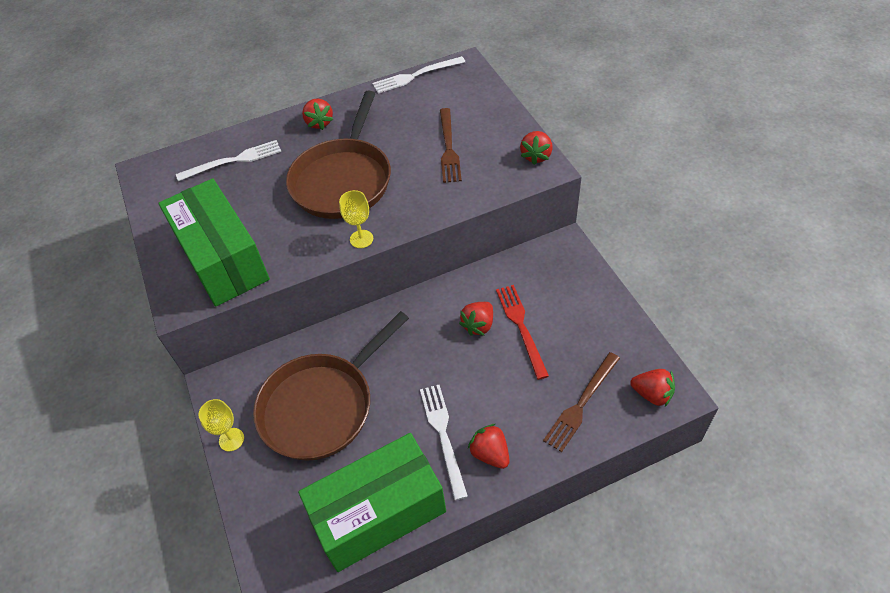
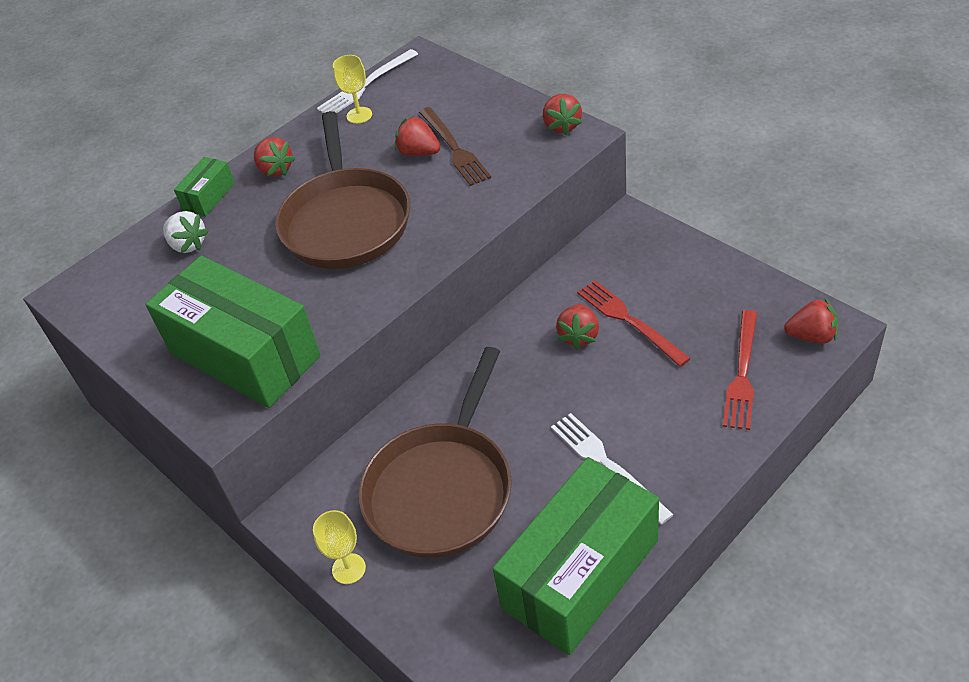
camera: 20 degrees left, 5 degrees down
(233, 161) = (188, 245): white fork -> white strawberry
(266, 128) = (209, 196): none -> green box
(361, 239) = (408, 275): yellow goblet -> yellow goblet (359, 115)
(490, 453) = (672, 462): red strawberry -> red strawberry (419, 152)
(581, 403) = (742, 373): brown fork -> red fork

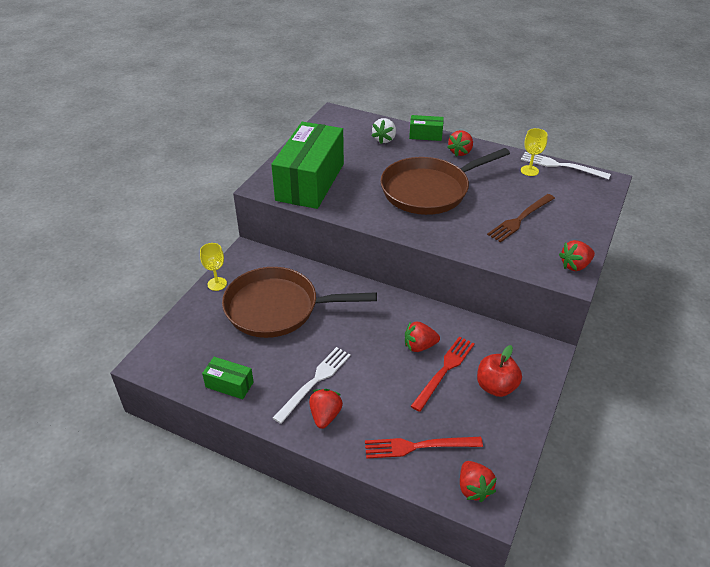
camera: 65 degrees right, 5 degrees down
(419, 152) = (507, 204): red strawberry -> red strawberry (325, 416)
(580, 574) = (229, 384): green box -> green box, size x0.43
(669, 279) = (496, 387): none -> red apple

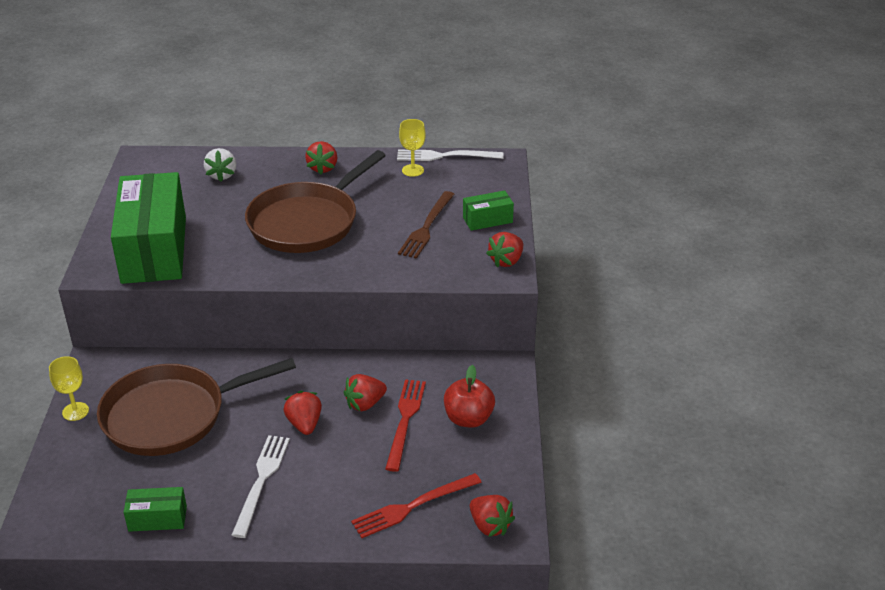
camera: 25 degrees left, 5 degrees down
(325, 416) = (292, 512): red strawberry -> red strawberry (304, 424)
(425, 135) = (271, 158): green box -> green box (487, 220)

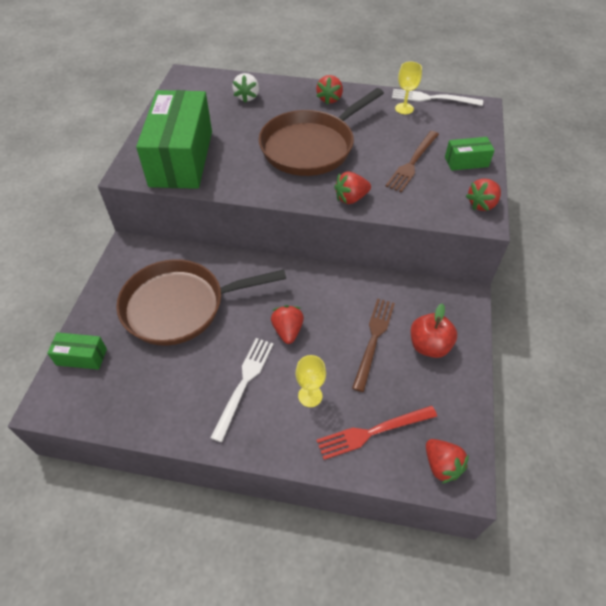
camera: 10 degrees right, 15 degrees up
(75, 411) = (105, 291): yellow goblet -> yellow goblet (310, 396)
(157, 518) = (151, 409): green box -> green box (81, 357)
(365, 404) = (341, 318): red strawberry -> red strawberry (351, 198)
(405, 421) = (373, 340): red fork -> brown fork

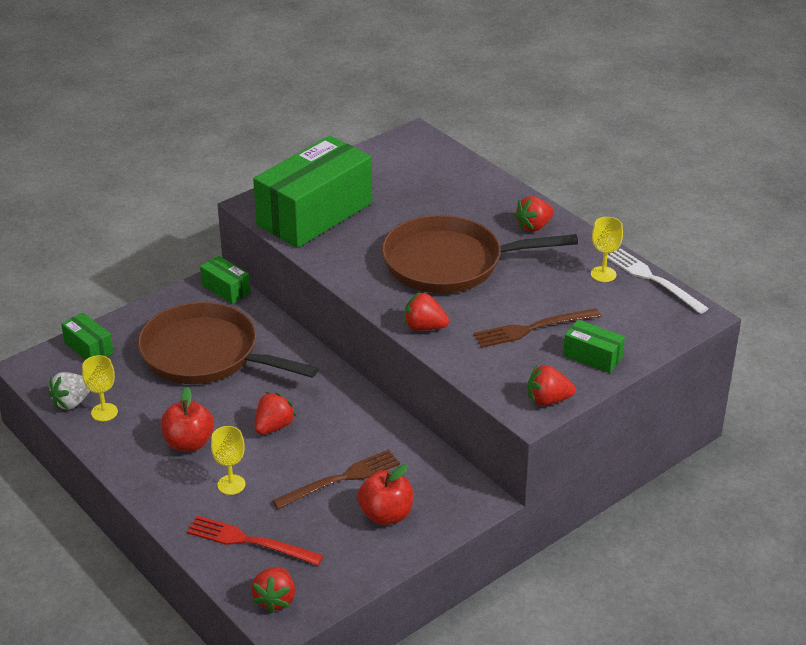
camera: 40 degrees right, 15 degrees down
(140, 249) = (226, 289): none -> green box
(152, 403) = (104, 412): none -> yellow goblet
(244, 384) = (189, 443): white fork -> red apple
(247, 97) = (450, 185): white strawberry -> white strawberry (72, 402)

